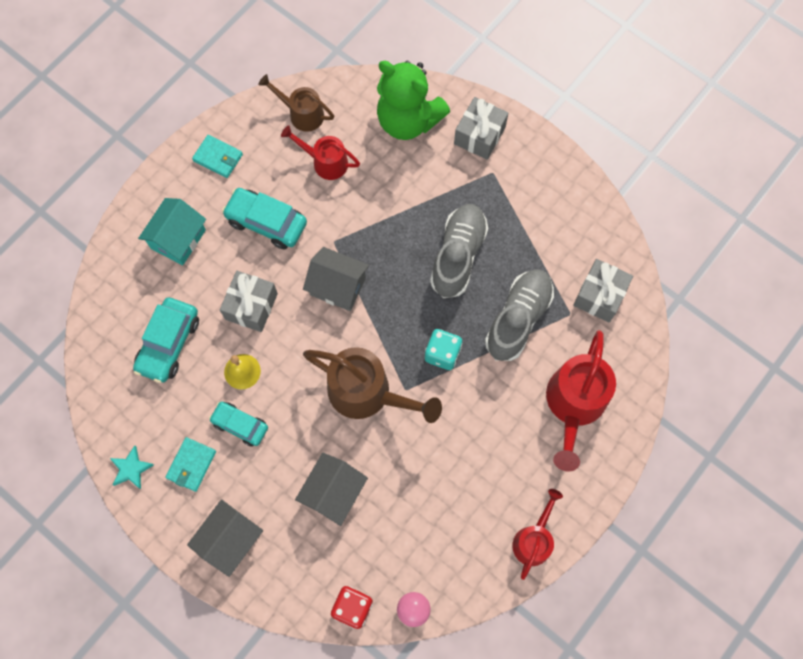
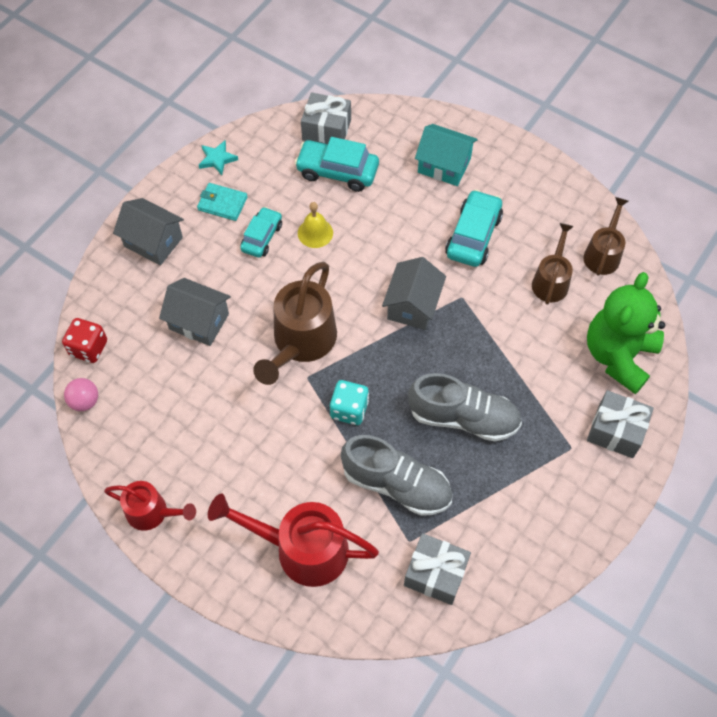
camera: 85 degrees right, 10 degrees down
(218, 158) = (537, 187): turquoise wallet -> none
(251, 306) = (382, 233): grey gift -> grey gift (326, 130)
(325, 162) = (551, 280): red watering can -> brown watering can

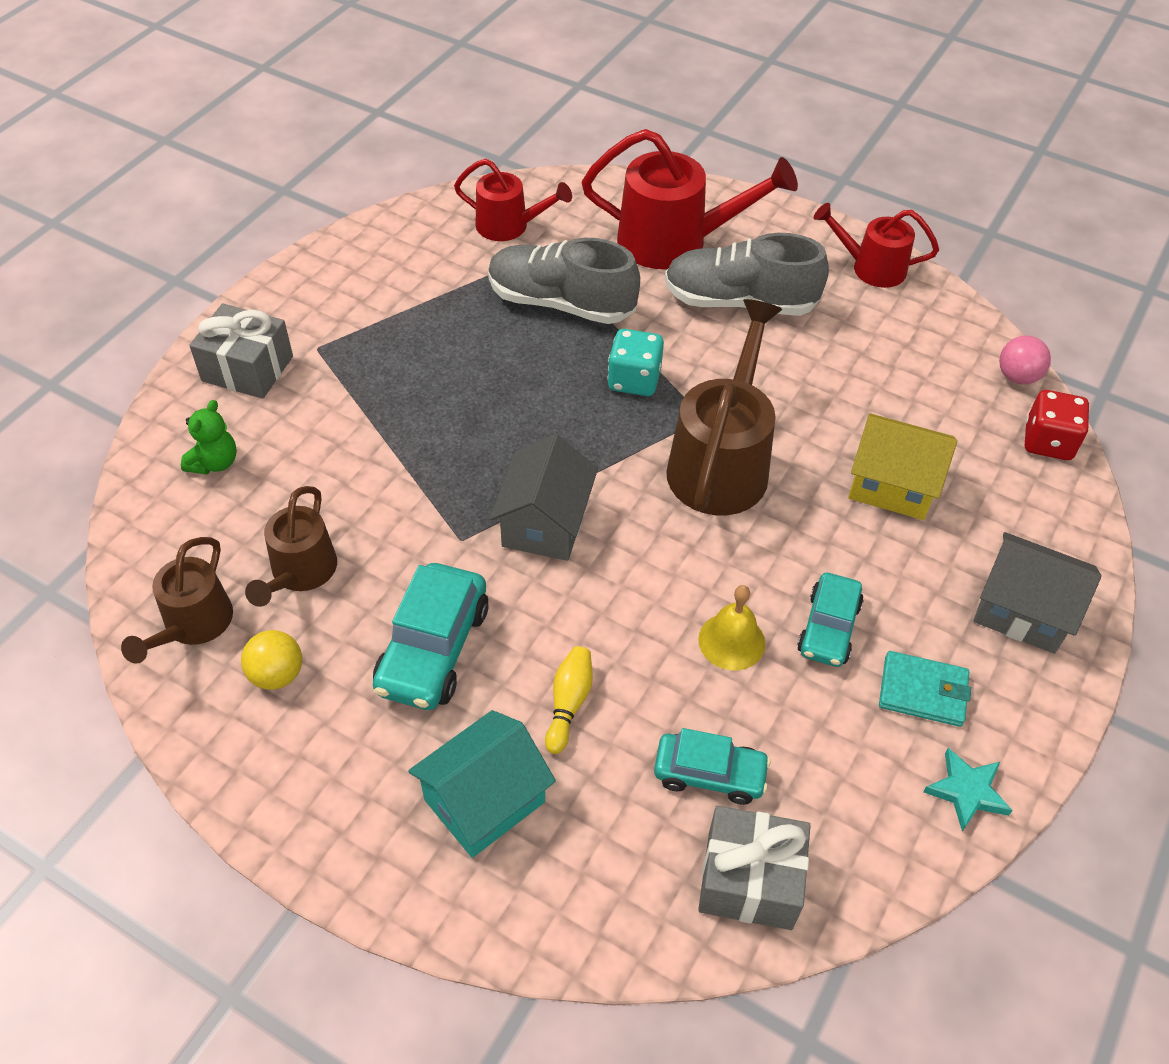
camera: 175 degrees right, 10 degrees down
(199, 321) = (892, 485): grey house -> yellow house
(337, 171) = (709, 774): turquoise car -> turquoise car, size x0.66
(403, 206) = (569, 703): none -> yellow bowling pin
(435, 574) = (510, 226): grey gift -> red watering can
(444, 165) = (484, 801): turquoise house -> turquoise house turned 60 degrees counterclockwise
(463, 417) = (468, 376): grey shoe -> grey shoe (740, 302)
(552, 226) = (277, 674): none -> yellow ball
(618, 356) = (215, 463): green teddy bear -> green teddy bear, size x0.43

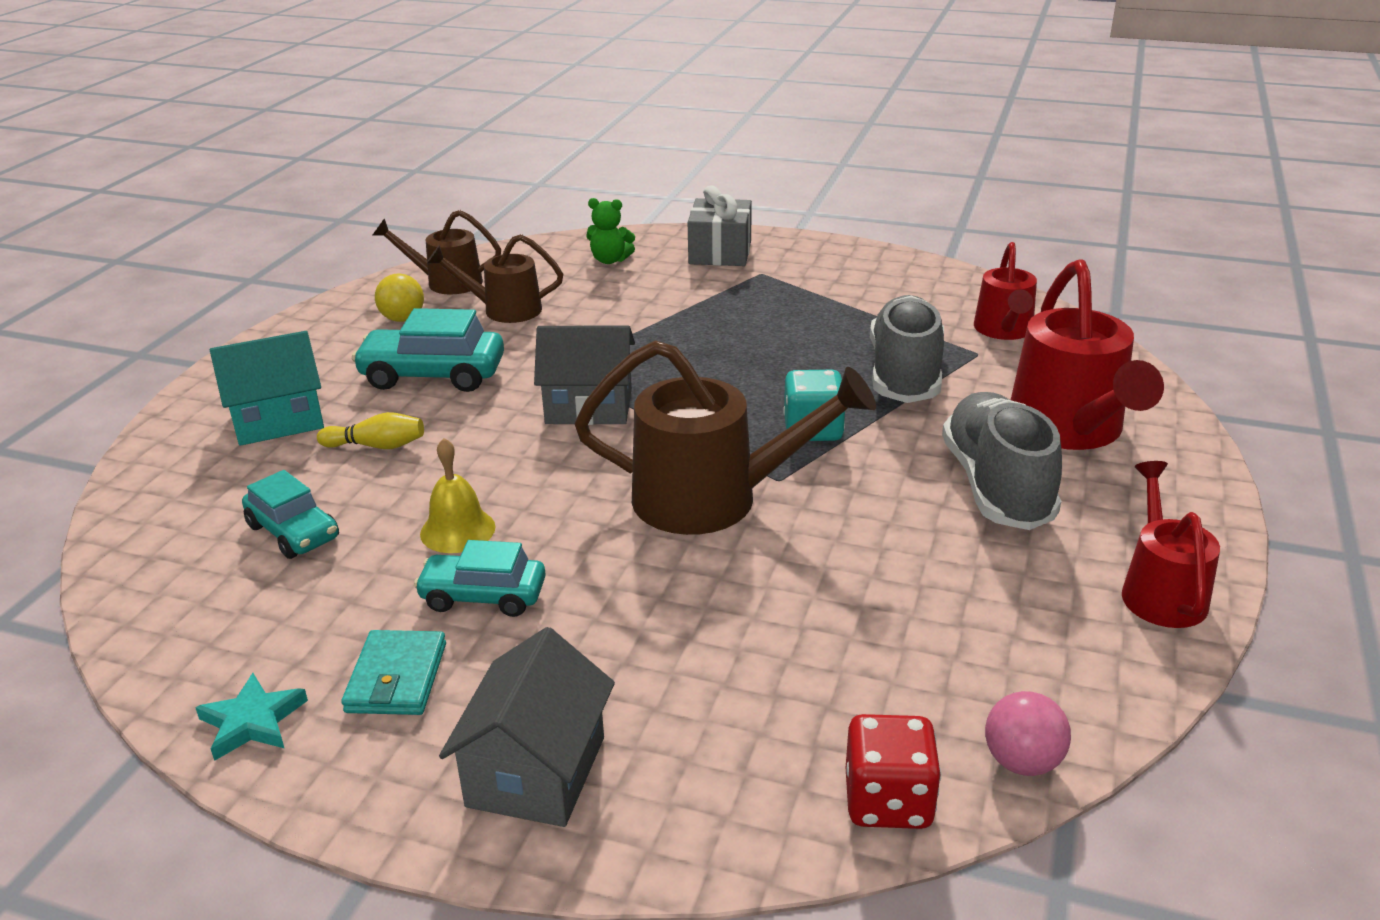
camera: 80 degrees right, 20 degrees down
(484, 801) = (278, 420): turquoise house -> turquoise house turned 60 degrees counterclockwise
(709, 774) = (293, 532): turquoise car -> turquoise car turned 45 degrees counterclockwise
(749, 880) = (171, 567): grey gift -> none
(892, 485) = (728, 635): yellow house -> none

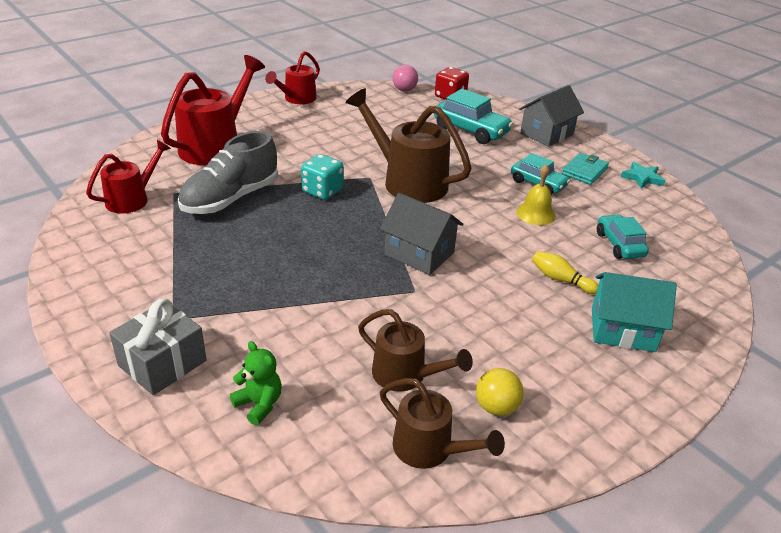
camera: 150 degrees left, 5 degrees up
(433, 375) = (501, 324): turquoise car -> turquoise car (471, 130)
(996, 486) = (287, 141): grey shoe -> none

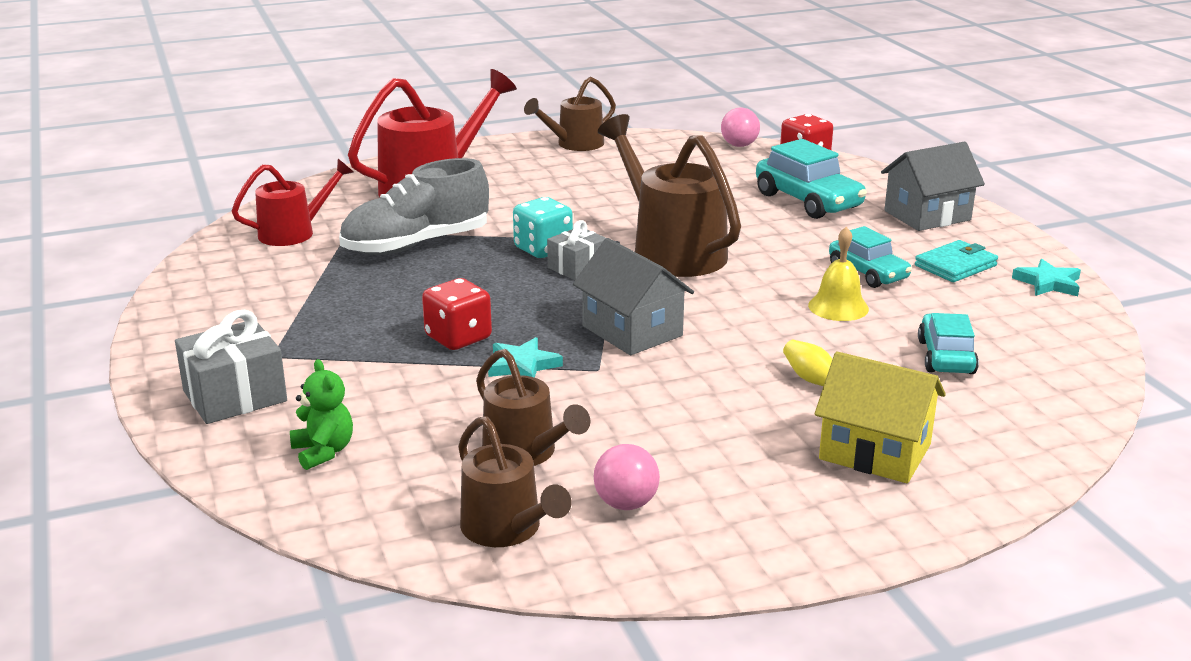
camera: 20 degrees right, 10 degrees down
(297, 99) = (574, 144): red watering can -> brown watering can
(304, 278) = (458, 338): none -> red dice
(354, 204) = (577, 267): none -> grey gift
(362, 296) = (522, 365): none -> turquoise star
(496, 407) = (626, 503): yellow ball -> pink ball
(622, 329) = (875, 452): turquoise house -> yellow house

